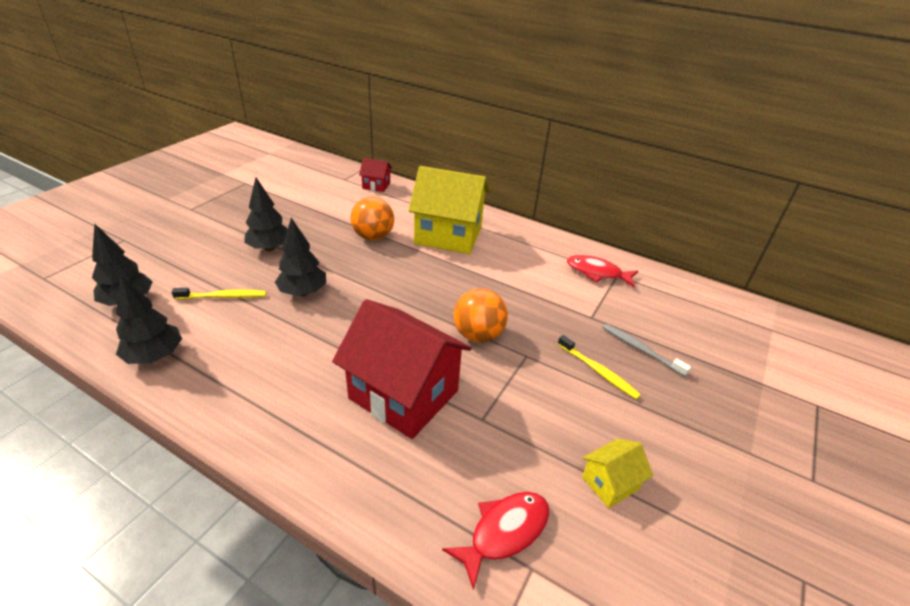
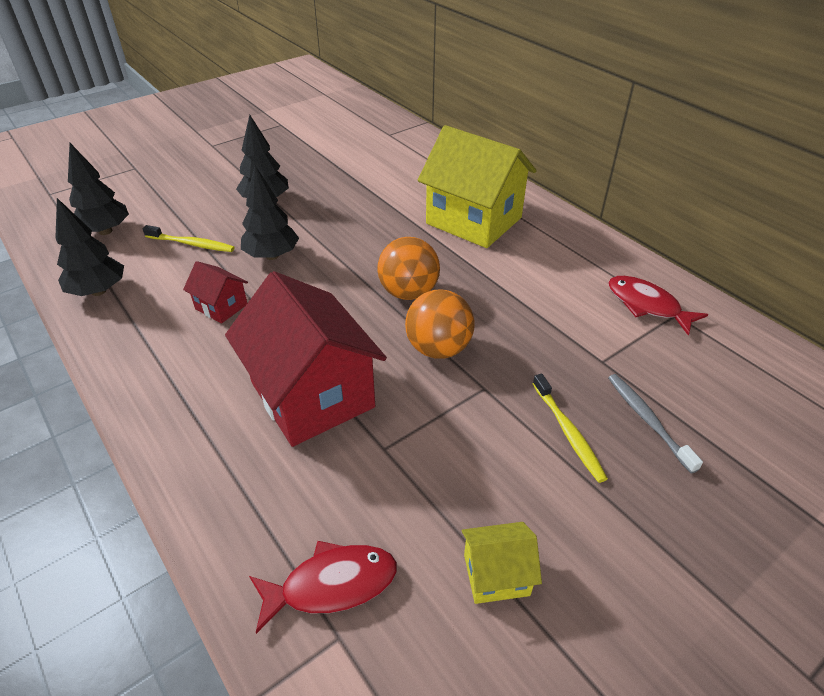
camera: 25 degrees right, 5 degrees up
(373, 237) = (383, 207): orange ball -> orange ball (408, 292)
(376, 185) = (422, 147): red house -> red house (221, 306)

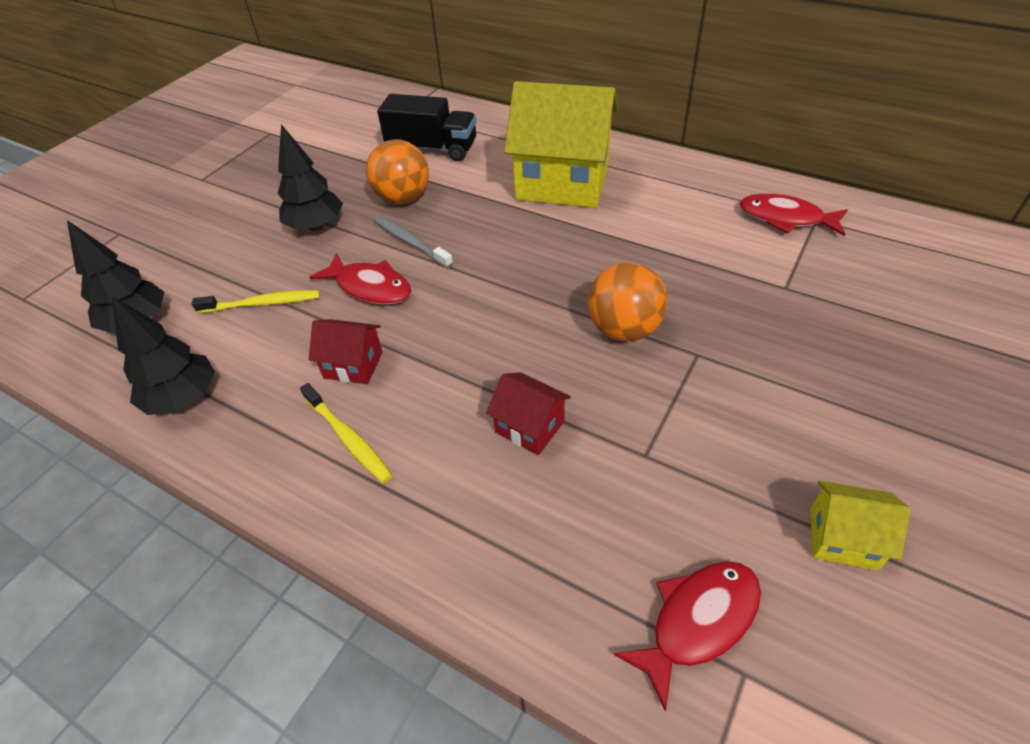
camera: 20 degrees left, 5 degrees up
(272, 256) = (370, 287): black tree -> red fish
(312, 395) = (529, 427): red house -> red house, size x0.45
(390, 167) = (432, 149): none -> black truck
(408, 292) = (550, 280): orange ball -> orange ball (403, 198)
(496, 574) = (842, 538): yellow house -> yellow house turned 45 degrees clockwise
(568, 432) = (805, 369): yellow toothbrush -> yellow toothbrush (347, 438)
(648, 421) = (865, 331): grey toothbrush -> grey toothbrush (411, 242)

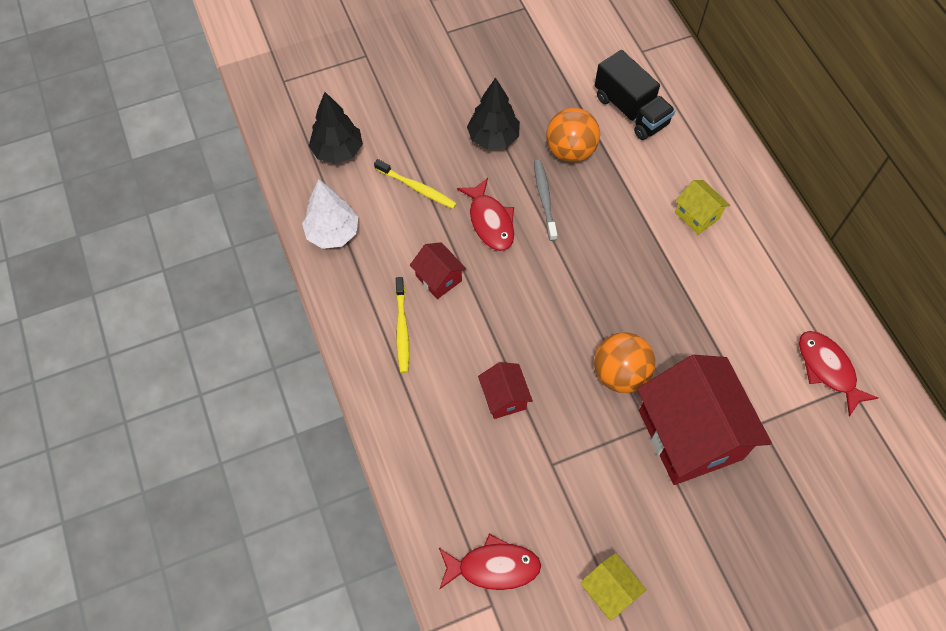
camera: 35 degrees right, 15 degrees up
(183, 398) = (333, 233): black tree -> white tree
(562, 182) = (697, 215): yellow house -> yellow house, size x0.45
(742, 335) = (690, 435): none -> red house

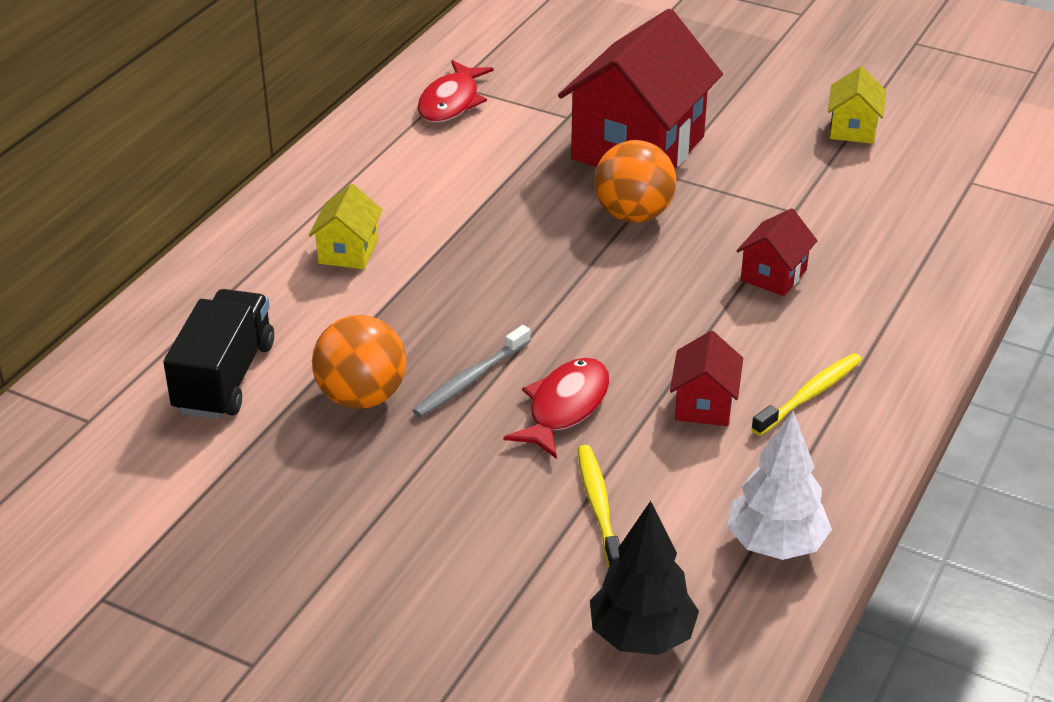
camera: 130 degrees left, 25 degrees down
(493, 138) = (422, 481): black tree -> none
(493, 567) = (940, 197): red fish -> none

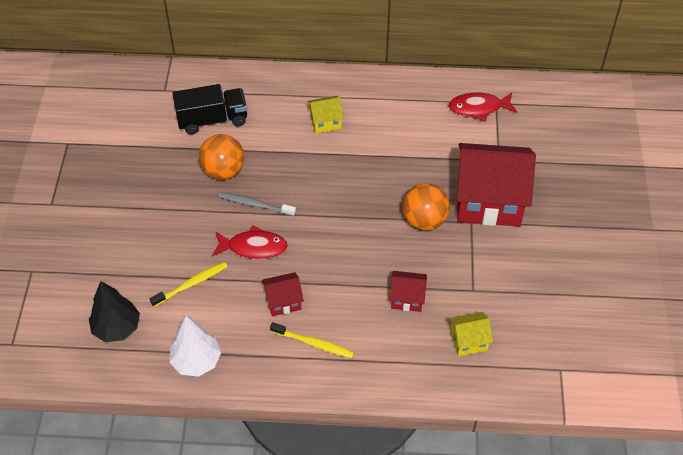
camera: 65 degrees right, 15 degrees up
(853, 129) = (578, 295): yellow house -> yellow house (468, 341)

